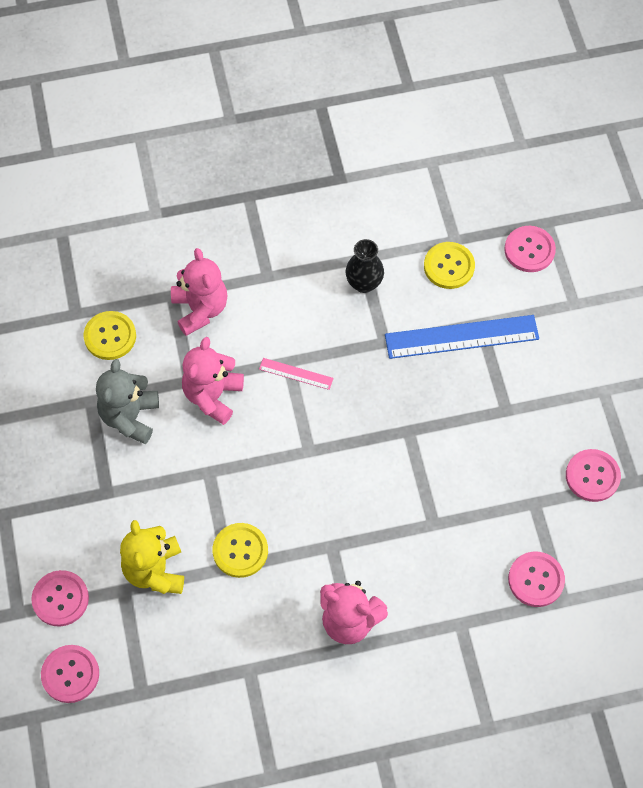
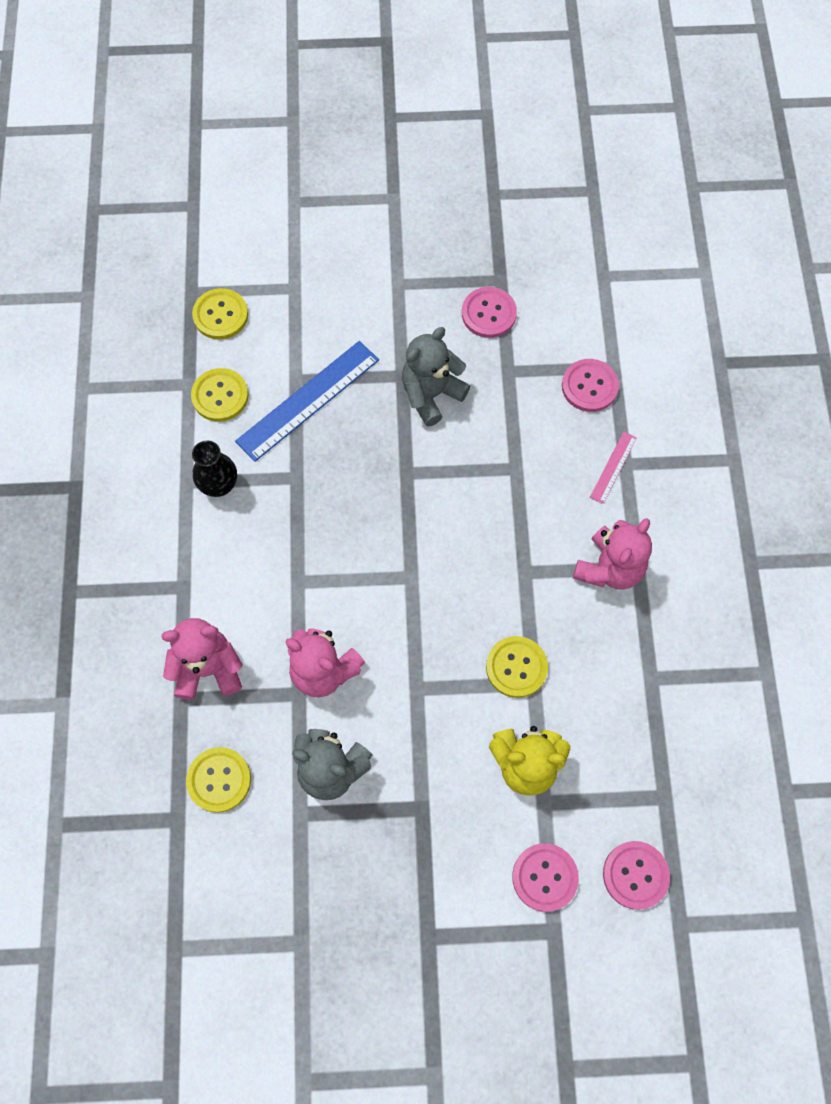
camera: 80 degrees left, 5 degrees up
(296, 373) = (315, 575): pink ruler -> pink ruler (613, 467)
(461, 336) = (308, 400): blue ruler -> blue ruler turned 45 degrees clockwise
(492, 438) = (431, 394): none -> grey teddy bear
(529, 250) = (220, 315): pink button -> yellow button

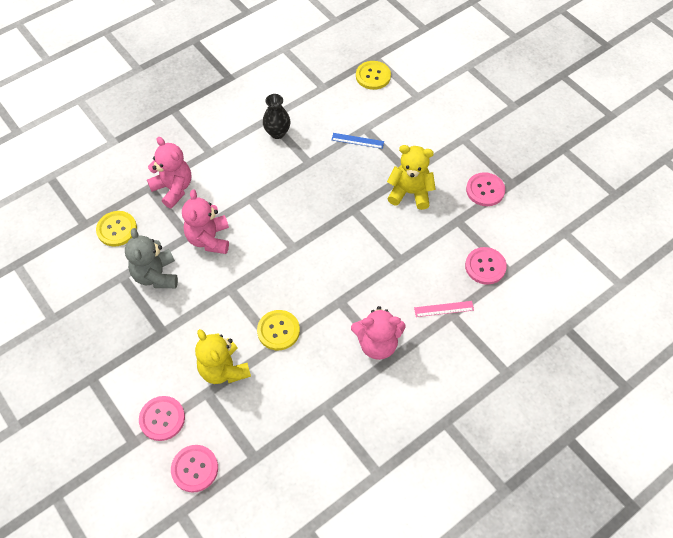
camera: 55 degrees right, 10 degrees down
(220, 396) = (327, 103): yellow button -> none
(308, 400) = (357, 140): blue ruler -> blue ruler, size x0.48
(431, 394) = (410, 193): grey teddy bear -> yellow teddy bear

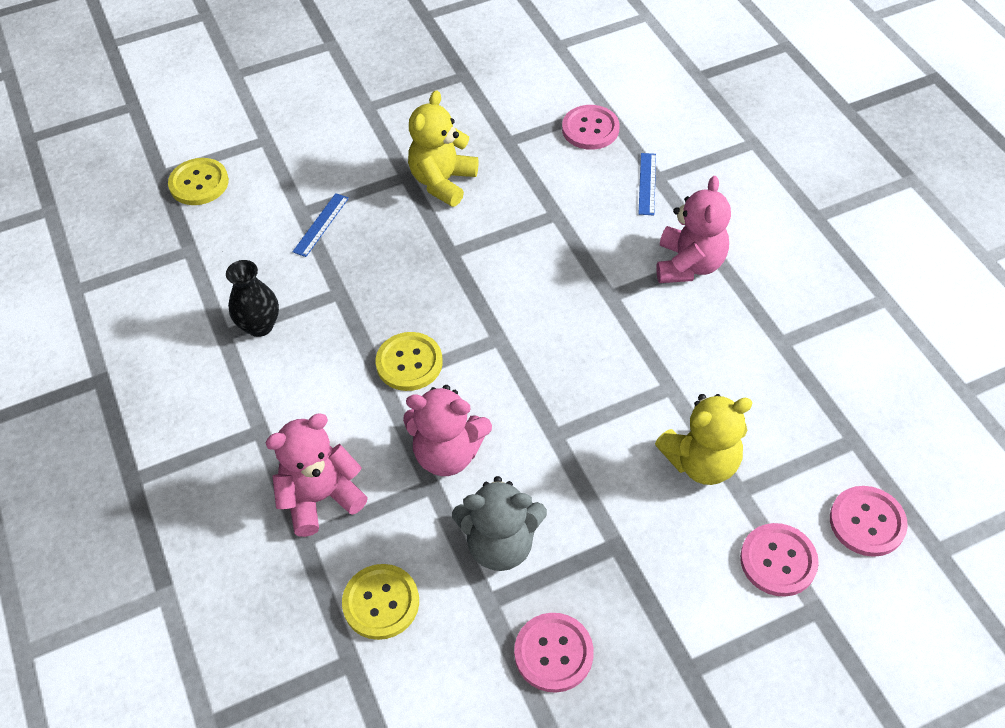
camera: 75 degrees left, 5 degrees down
(278, 331) = (645, 379): yellow button -> yellow button (409, 363)
(444, 309) = (647, 184): pink ruler -> blue ruler
(485, 190) = (466, 103): pink button -> pink button (553, 653)

